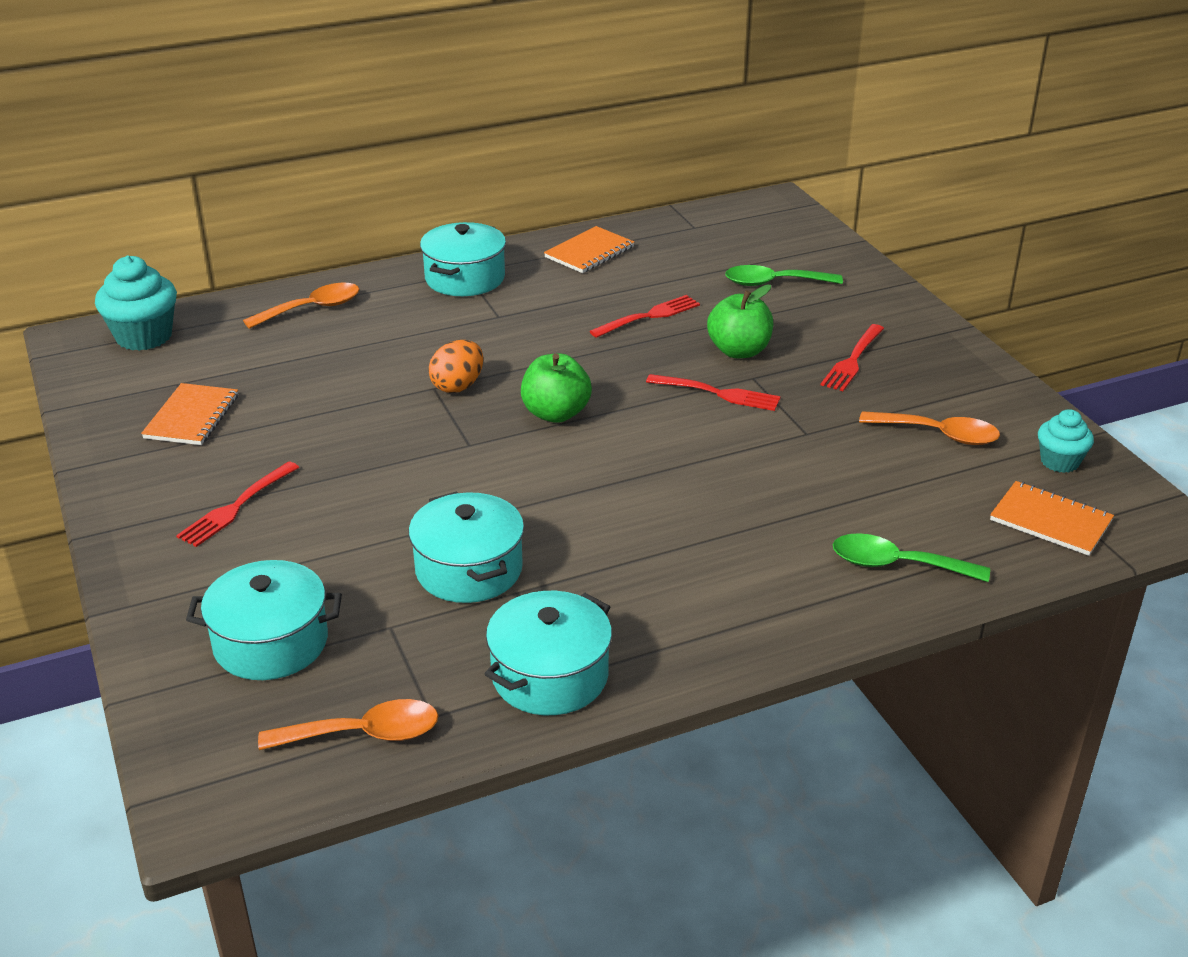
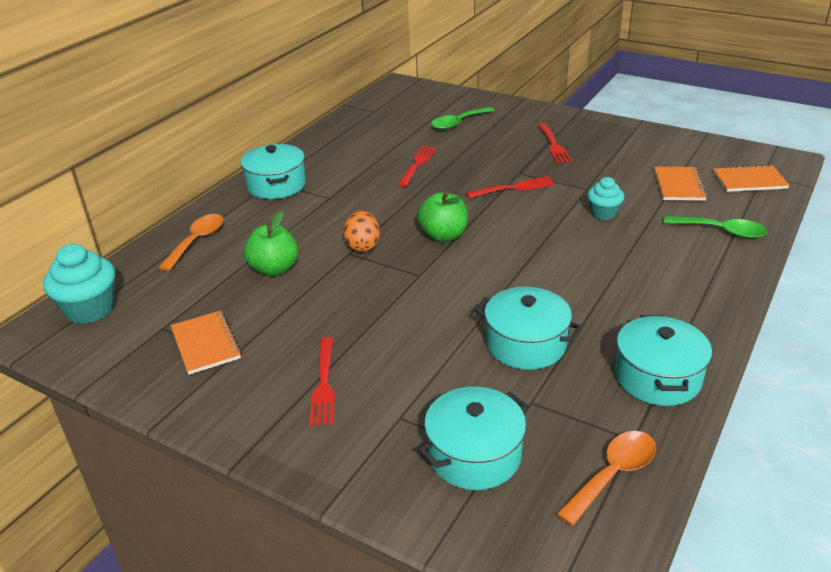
camera: 35 degrees left, 0 degrees up
(589, 252) = (333, 144): orange notebook -> orange notebook (679, 185)
(739, 351) = (492, 163): green apple -> green apple (274, 269)
(896, 565) = (722, 231): green spoon -> green spoon turned 135 degrees counterclockwise
(939, 434) = (645, 163): orange spoon -> none
(1059, 462) = (712, 153): turquoise cupcake -> turquoise cupcake (603, 213)

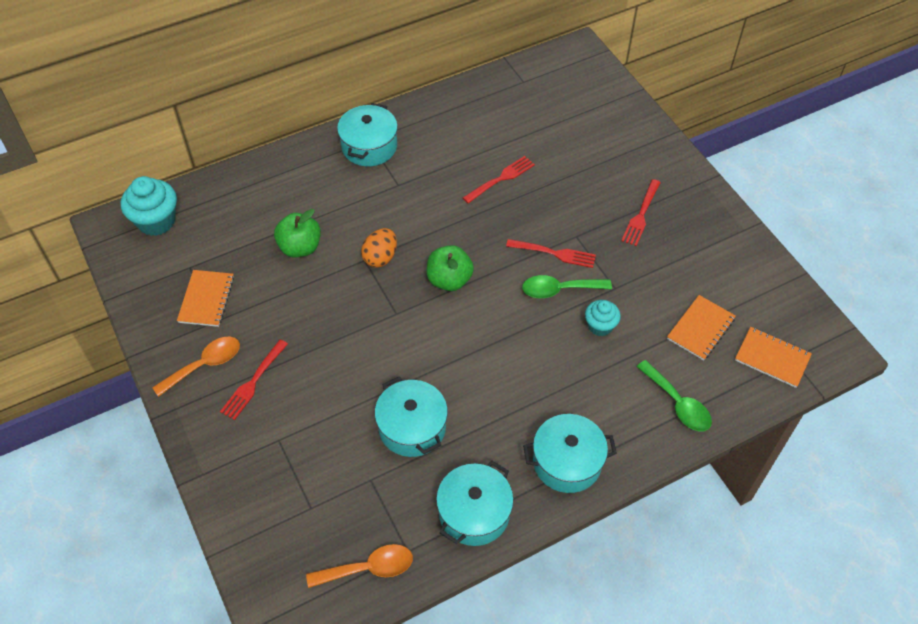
camera: 30 degrees right, 20 degrees up
(197, 241) = (268, 185): orange spoon -> orange spoon (205, 364)
(458, 123) = (583, 139): green spoon -> green spoon (559, 290)
(474, 455) = (298, 499): turquoise pot -> turquoise pot (567, 462)

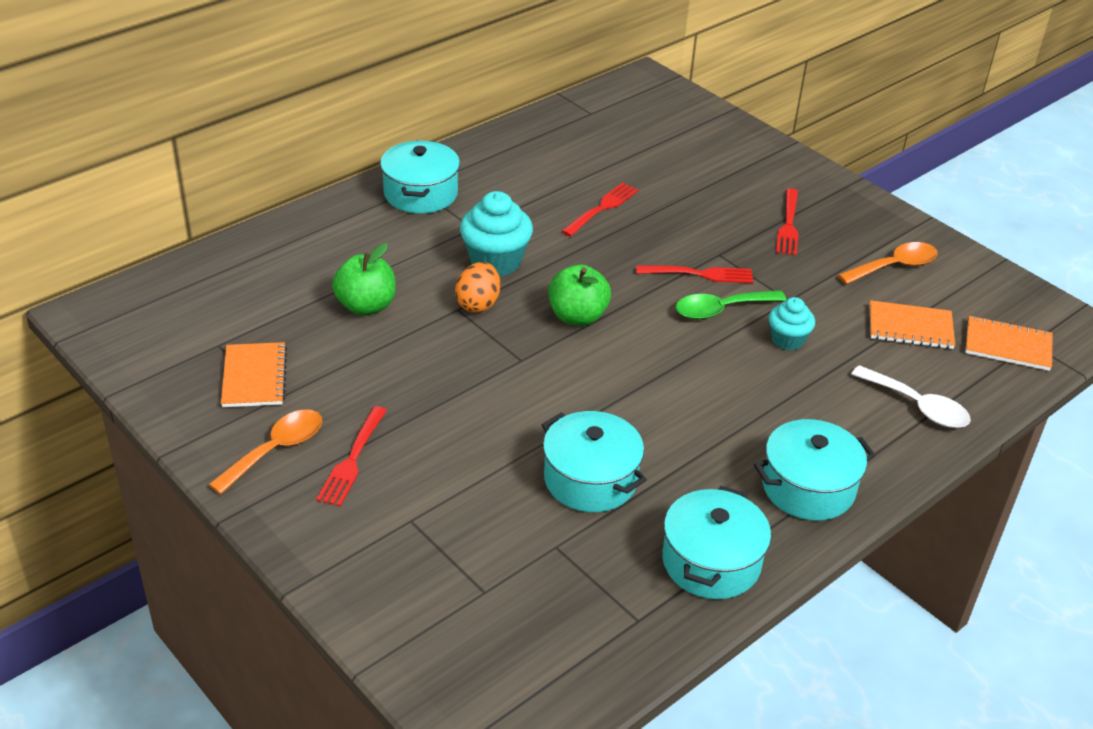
camera: 15 degrees left, 15 degrees down
(156, 221) = (155, 301): turquoise cupcake -> turquoise cupcake (495, 261)
(369, 568) = (593, 649): orange spoon -> orange spoon (894, 266)
(678, 403) = (918, 406): green spoon -> white spoon
(700, 329) = (910, 327): orange notebook -> orange notebook turned 75 degrees clockwise

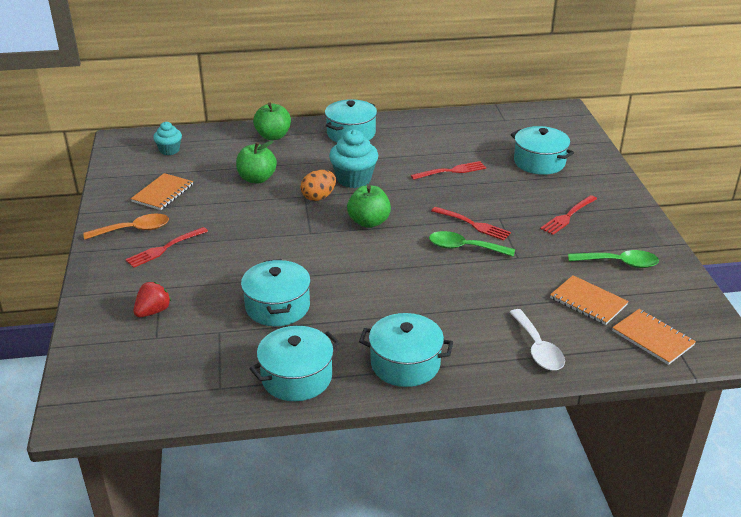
camera: 35 degrees right, 5 degrees down
(318, 232) = (273, 136): none -> green apple
(440, 557) = (153, 311): none -> red strawberry
(689, 161) = (539, 162): none -> turquoise pot
(787, 340) = (489, 279): turquoise cupcake -> turquoise cupcake (169, 150)
(894, 266) = (619, 263): orange spoon -> green spoon

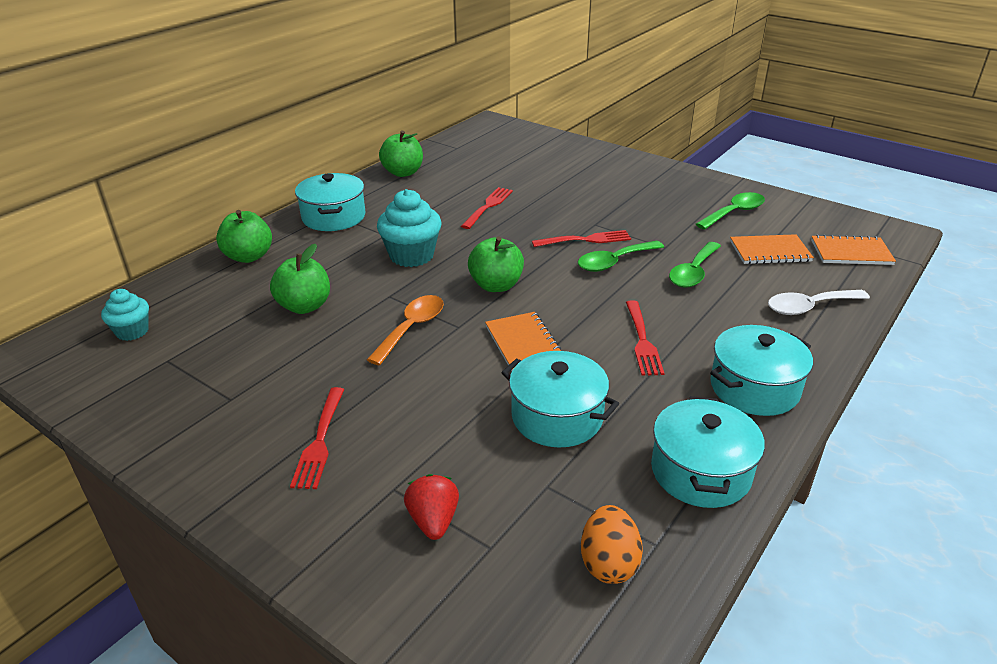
camera: 45 degrees left, 0 degrees up
(134, 230) = (239, 445): orange spoon -> orange spoon (412, 328)
(163, 193) = (207, 382): orange notebook -> orange notebook (524, 343)
(319, 197) = (406, 289): orange egg -> orange egg (608, 563)
(438, 122) = (403, 172): none -> green apple
(503, 283) = (693, 272): none -> green spoon
(538, 348) = (809, 307): white spoon -> white spoon turned 135 degrees clockwise
(539, 162) = (544, 168): turquoise pot -> none
(568, 216) = (639, 197): red fork -> red fork (642, 340)

